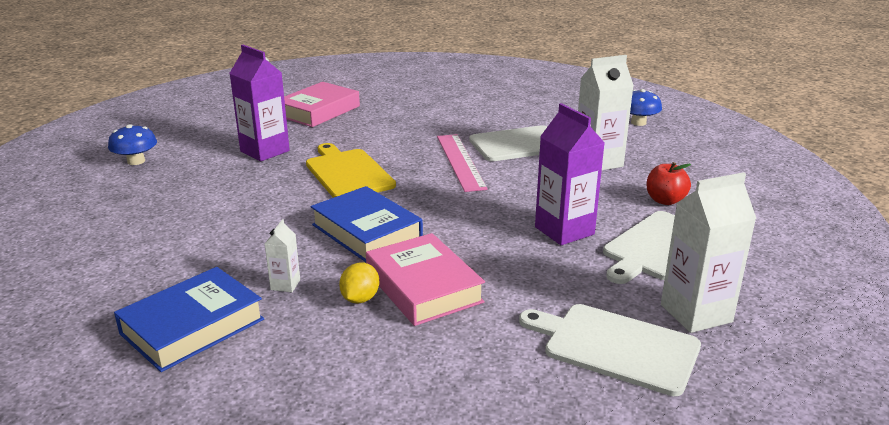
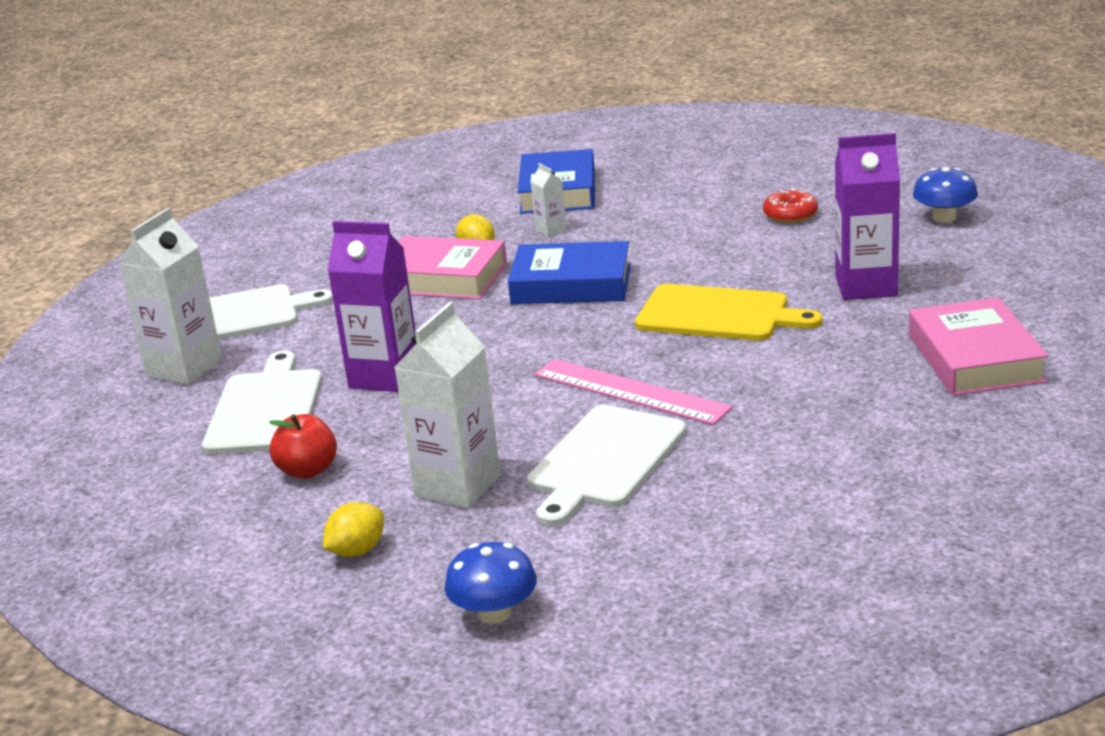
camera: 140 degrees right, 0 degrees up
(169, 205) = (790, 215): none -> red donut
(673, 159) = (357, 551): none -> yellow lemon

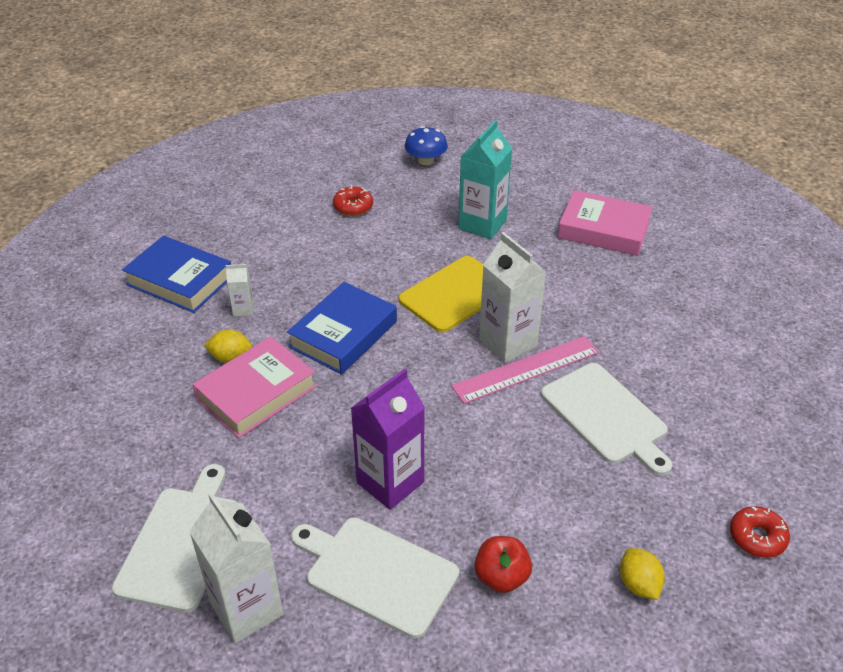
camera: 65 degrees left, 15 degrees up
(458, 486) = (587, 499): white carton -> white carton (508, 343)
(494, 612) = (757, 537): blue mushroom -> red donut
(866, 286) = (482, 224): purple carton -> turquoise carton

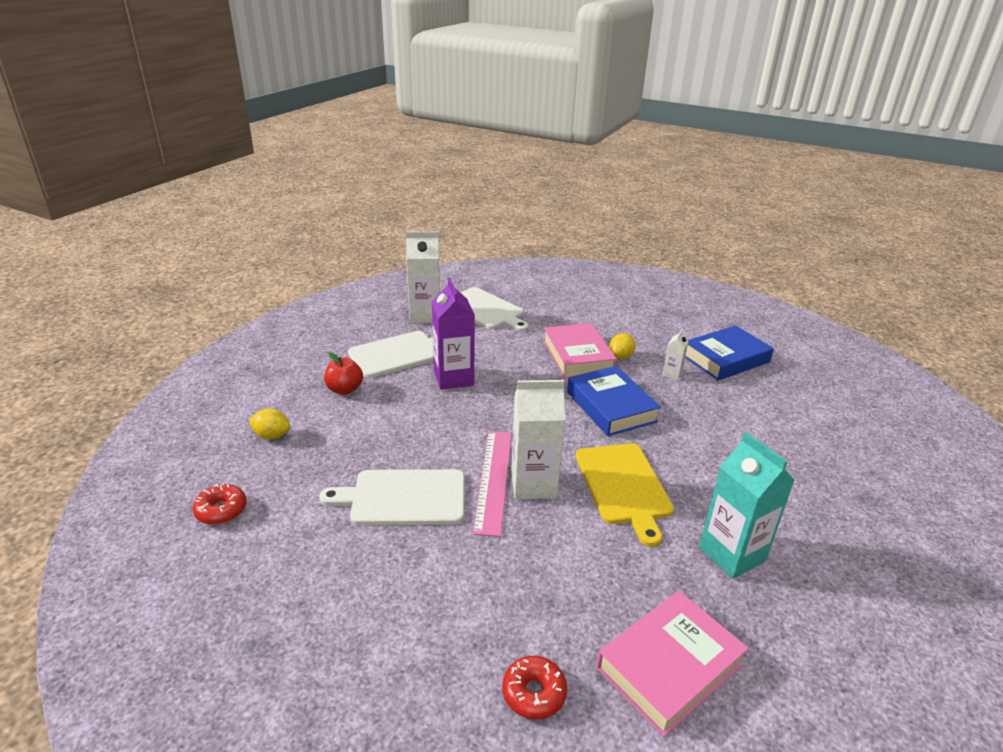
camera: 120 degrees right, 10 degrees down
(353, 207) = (804, 474): red donut -> red donut (534, 693)
(426, 160) = (898, 568): blue mushroom -> none

